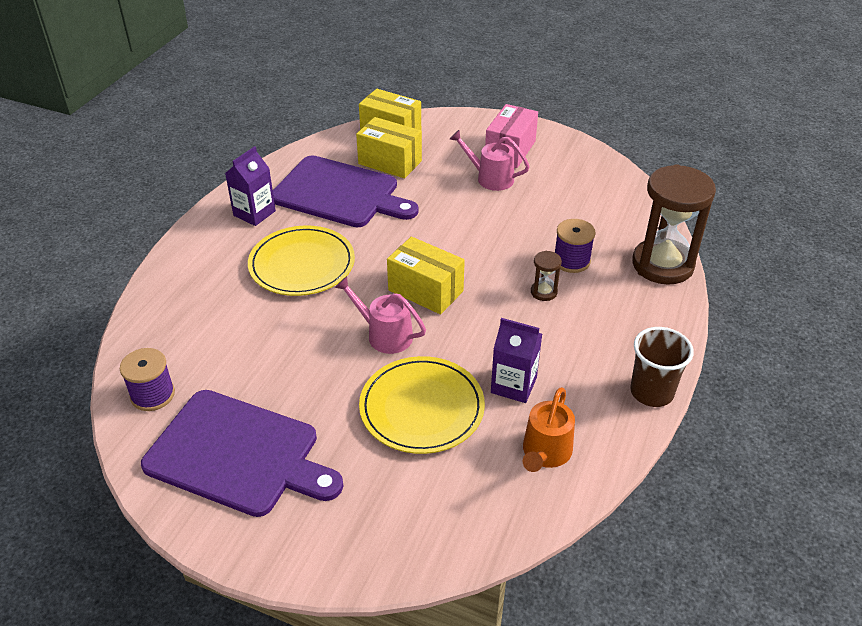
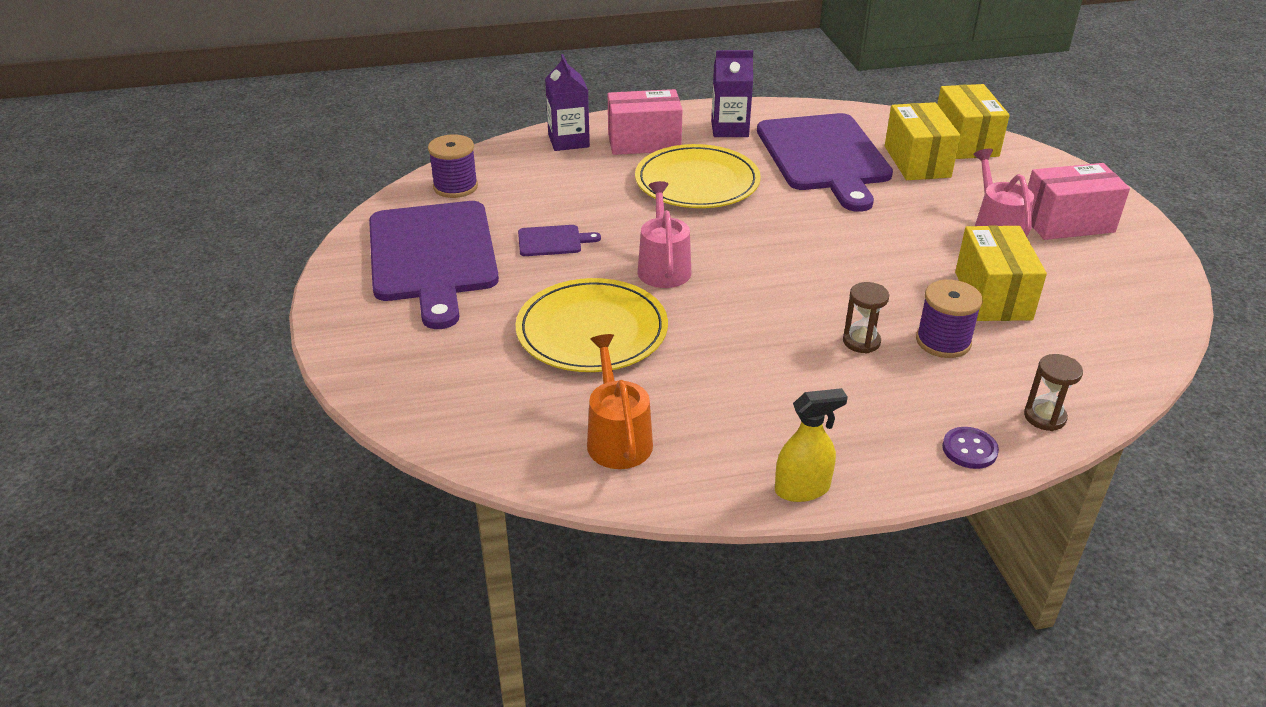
camera: 55 degrees right, 5 degrees down
(219, 261) = (644, 142): none -> pink box
(293, 374) = (553, 241): none -> purple cutting board
(425, 290) = (756, 264): yellow box -> yellow box (993, 295)
(513, 385) = (690, 377): purple carton -> purple carton (568, 141)
(545, 453) = (617, 438): orange watering can -> orange watering can turned 90 degrees clockwise
(651, 392) = (802, 489): brown cup -> yellow spray bottle
(662, 265) = (1044, 417): brown hourglass -> brown hourglass, size x0.42
(667, 307) = (969, 449): none -> purple button

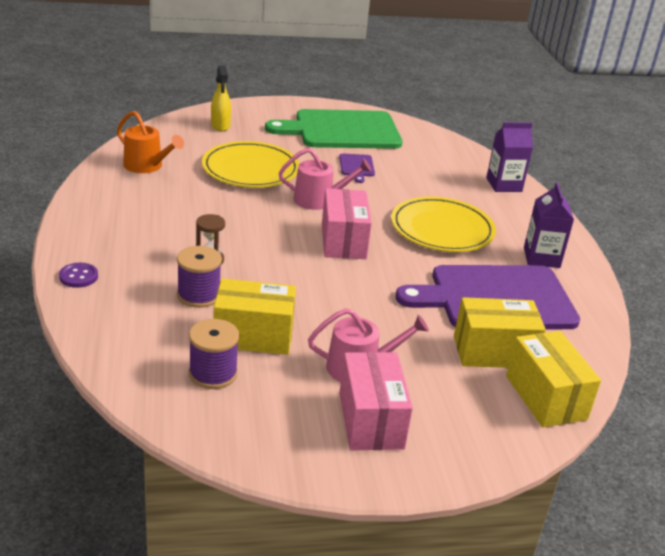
camera: 90 degrees right, 5 degrees down
(433, 256) = (342, 130): purple cutting board -> green cutting board
(455, 187) = (429, 141): purple spool -> purple spool (213, 373)
(617, 438) = (146, 166): orange watering can -> orange watering can turned 45 degrees clockwise
(644, 142) = (507, 215): pink box -> pink box (343, 241)
(802, 489) = (77, 212): yellow spray bottle -> yellow spray bottle (220, 126)
(965, 141) = (545, 397): yellow box -> yellow box turned 75 degrees clockwise
(1044, 417) = (94, 317): brown hourglass -> none

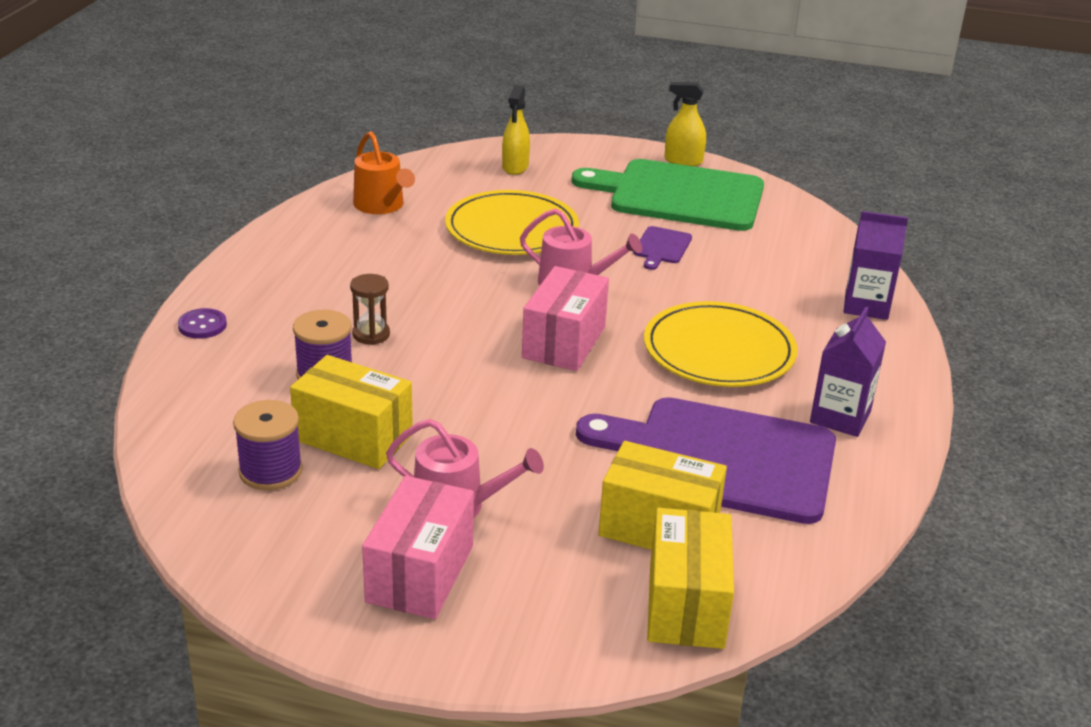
camera: 25 degrees right, 0 degrees up
(327, 107) = (683, 161): none -> yellow spray bottle

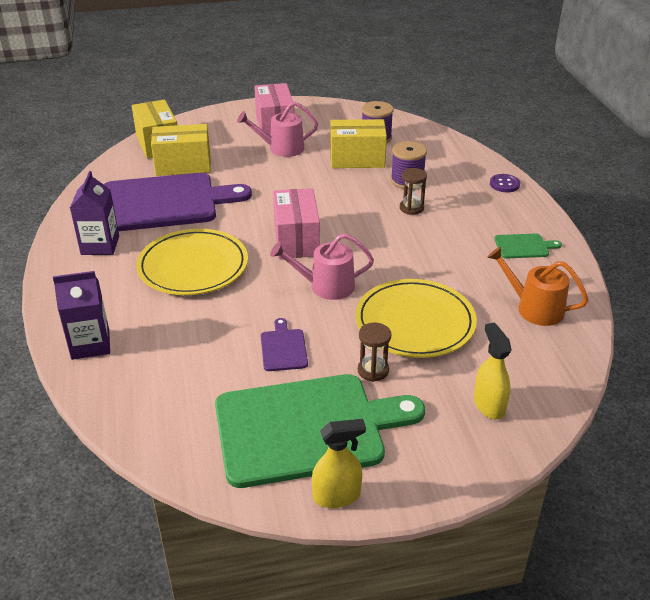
camera: 155 degrees right, 5 degrees up
(303, 253) = (524, 246): none -> green cutting board
(590, 210) = (373, 370): none -> brown hourglass

